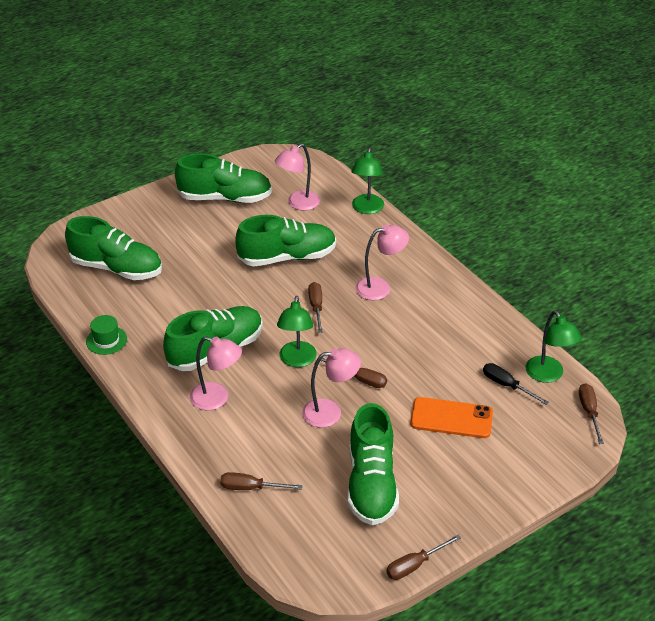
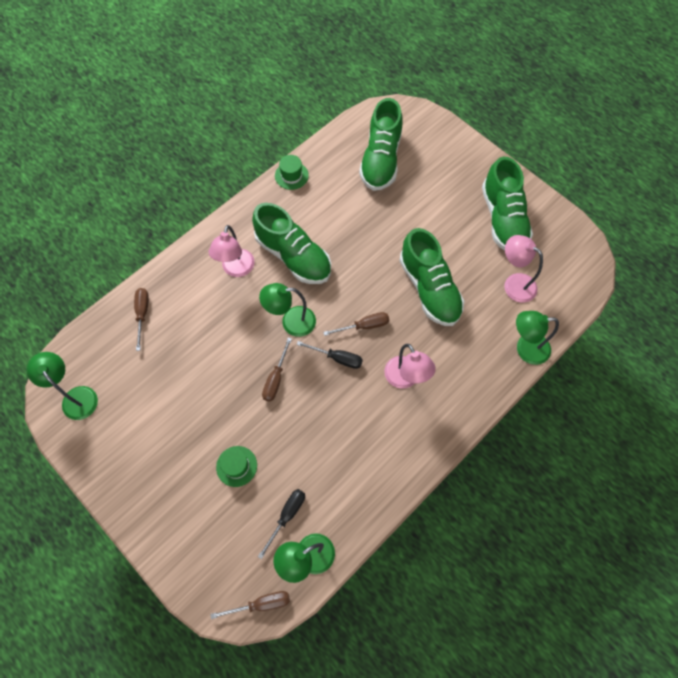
camera: 80 degrees right, 25 degrees up
(330, 412) = (231, 360): pink lamp -> none
(345, 557) = (76, 397): none -> green lamp
(347, 331) = (337, 358): none -> black screwdriver
(371, 484) = (153, 406): green shoe -> none
(415, 565) = (68, 452): brown screwdriver -> none
(451, 418) = (236, 466): orange phone -> green hat

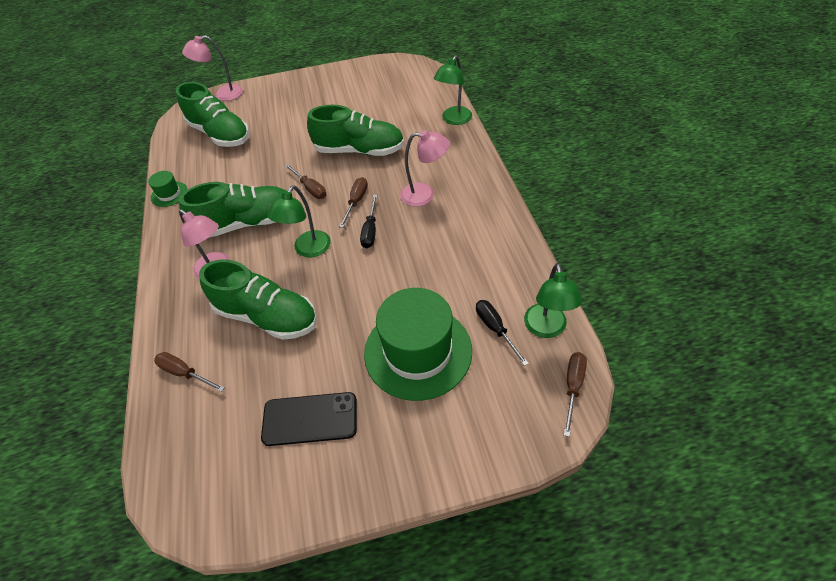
camera: 55 degrees left, 15 degrees down
(76, 397) = (219, 487): green lamp -> none
(146, 422) = (310, 419): none -> black phone
(236, 466) = (418, 351): green hat -> green hat, size x2.27
(276, 379) = (353, 283): brown screwdriver -> brown screwdriver (310, 188)
(337, 358) = (370, 231): black screwdriver -> black screwdriver turned 135 degrees clockwise
(503, 219) = (341, 91): green shoe -> green shoe (267, 316)
(514, 283) = (397, 105): pink lamp -> pink lamp (223, 95)

